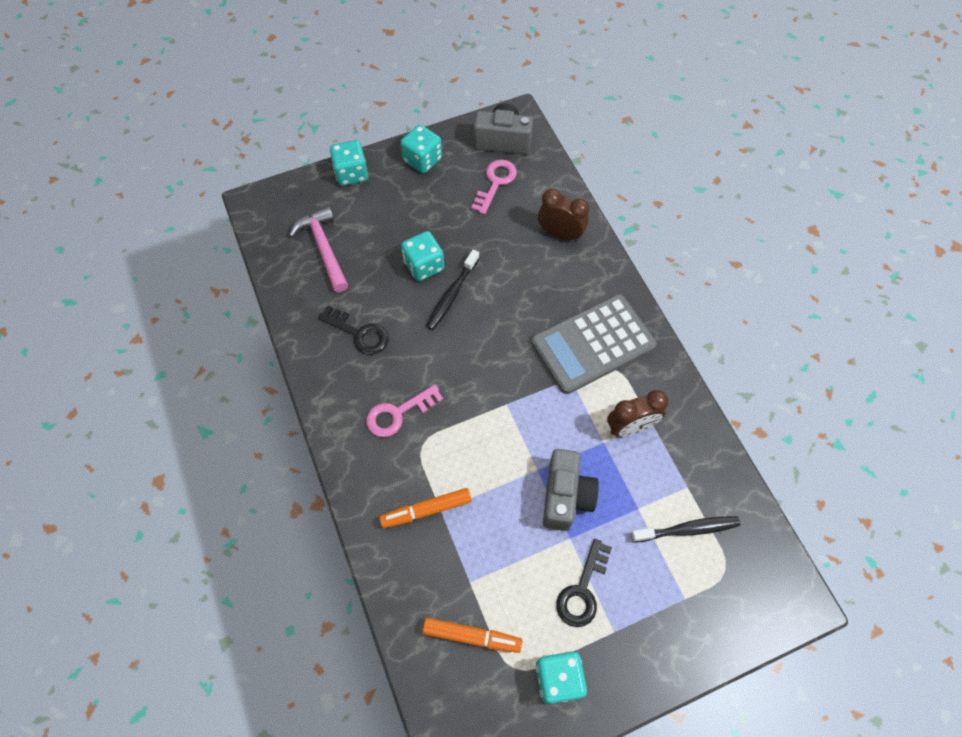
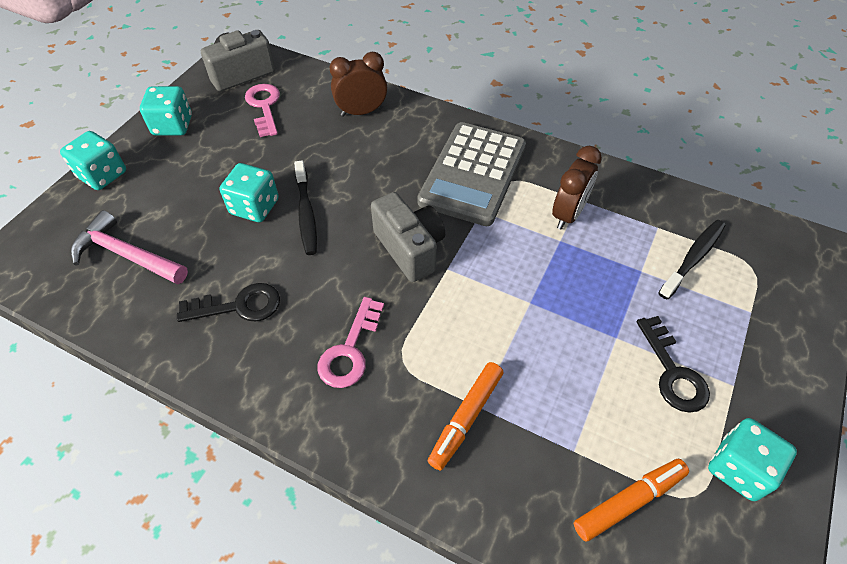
camera: 40 degrees left, 10 degrees down
(565, 496) = (576, 306): grey camera -> grey camera (410, 248)

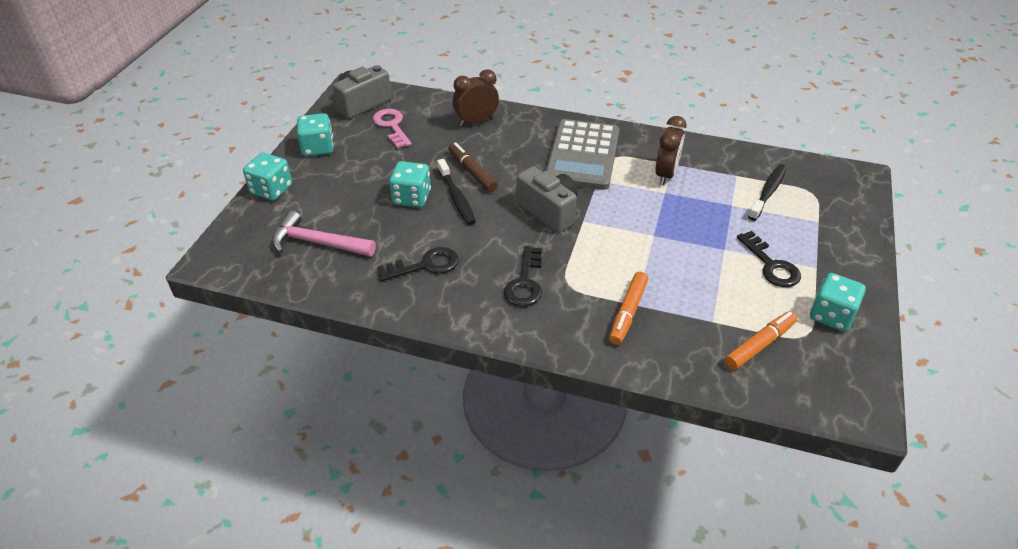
camera: 10 degrees left, 10 degrees down
(335, 180) = (472, 172): none -> brown marker
(350, 350) = (525, 282): pink key -> black key

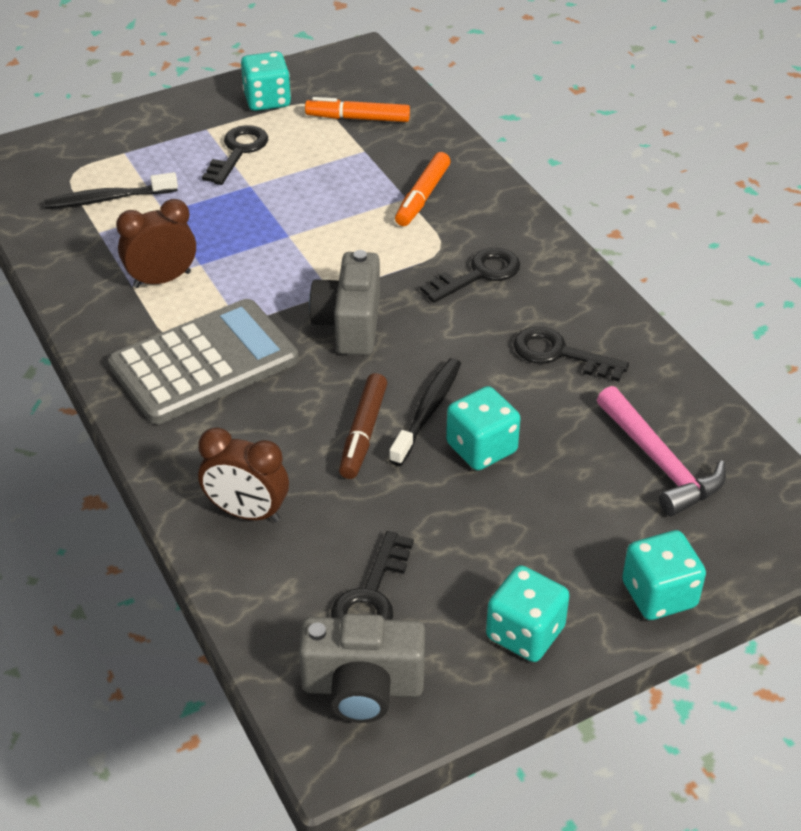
camera: 135 degrees left, 0 degrees up
(392, 126) = (371, 596): pink key -> black key
(628, 312) = (423, 196): orange marker -> orange marker turned 135 degrees clockwise

